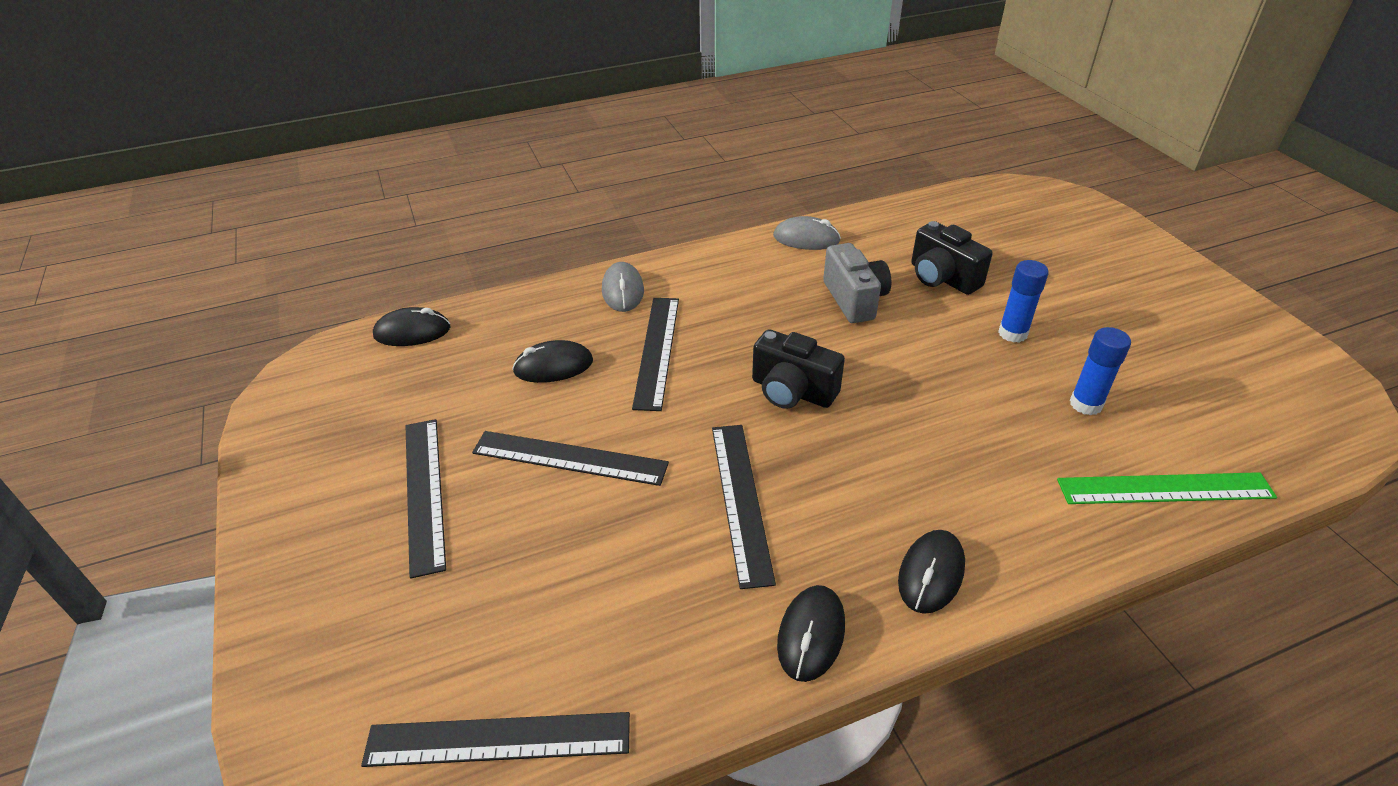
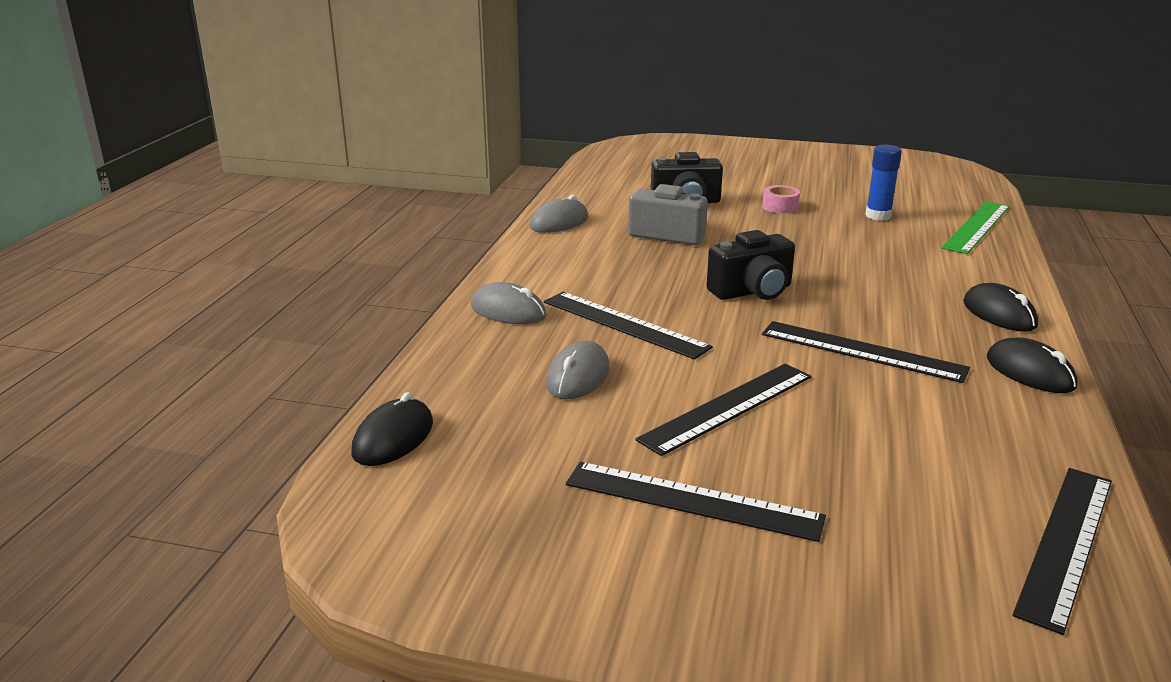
camera: 55 degrees left, 15 degrees down
(553, 366) = (578, 377): black mouse -> grey mouse
(1012, 333) = (780, 207): blue glue stick -> pink tape

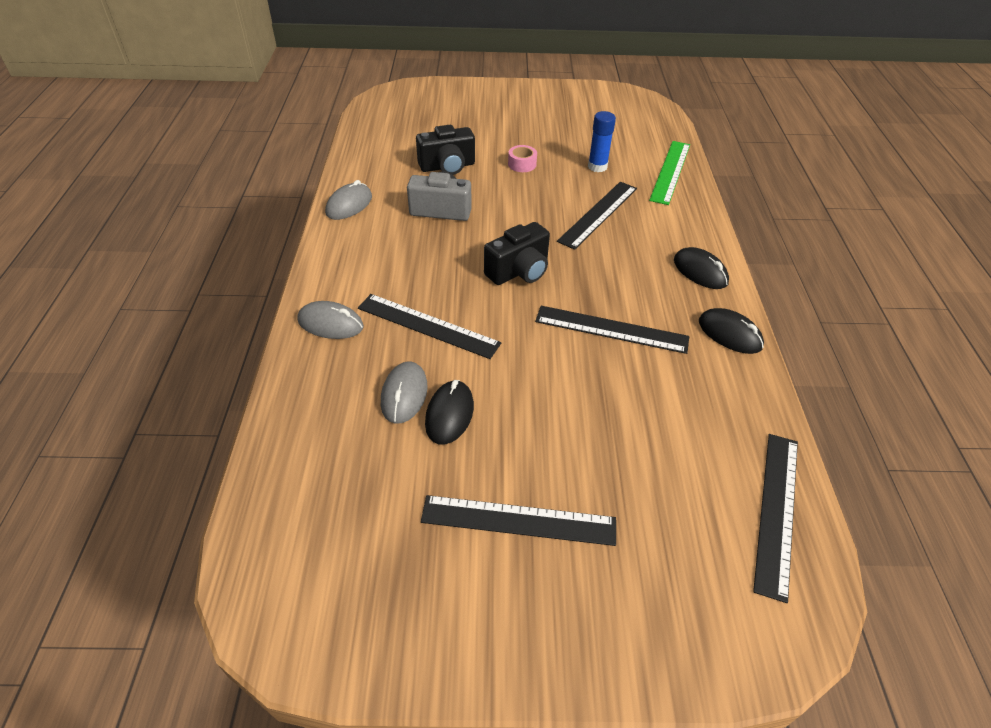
camera: 15 degrees left, 20 degrees up
(393, 438) = (270, 495): black mouse -> black mouse (449, 414)
(727, 407) = (525, 410): black ruler -> black ruler (598, 214)

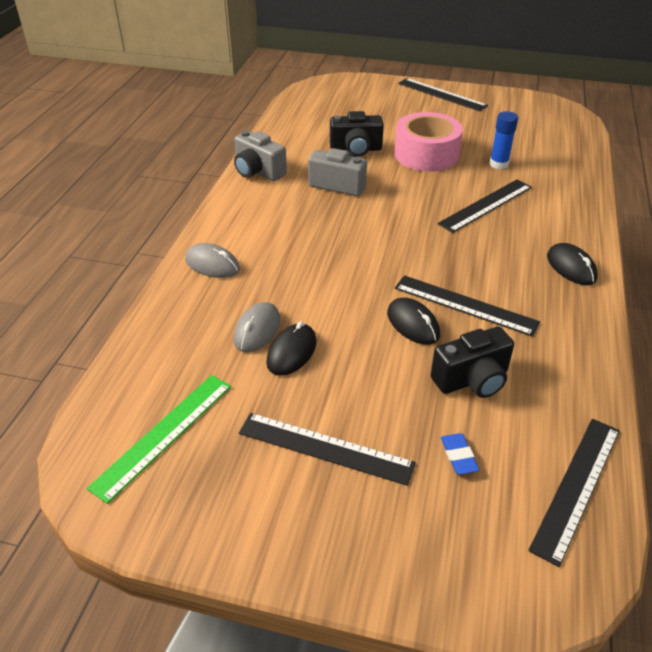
camera: 15 degrees right, 5 degrees down
(349, 205) = (258, 171): grey mouse -> grey camera
(427, 326) = (295, 278): black ruler -> black ruler (441, 94)
(519, 271) = (393, 244): black camera -> black camera (472, 380)
(522, 164) = (426, 154): pink tape -> pink tape, size x2.38
(656, 501) = (458, 456): none -> blue eraser
(670, 171) = (571, 176): green ruler -> green ruler (163, 434)
(729, 334) = (582, 326): black mouse -> black mouse (413, 324)

